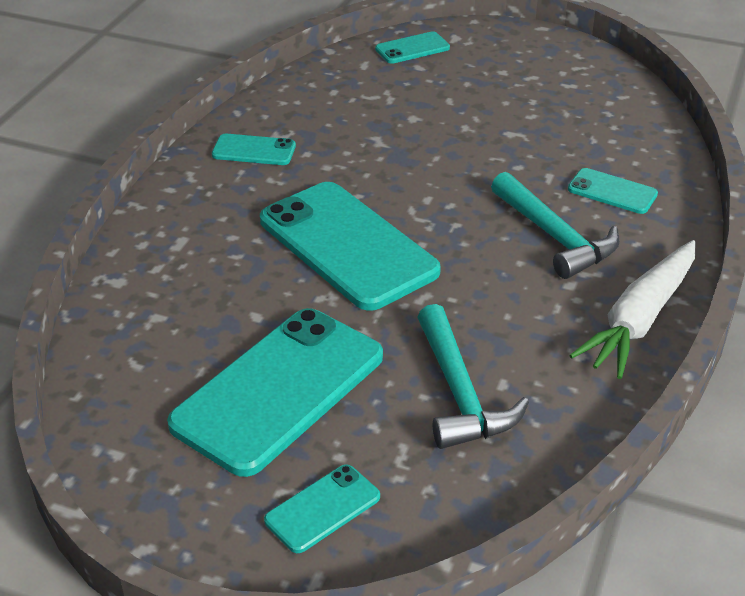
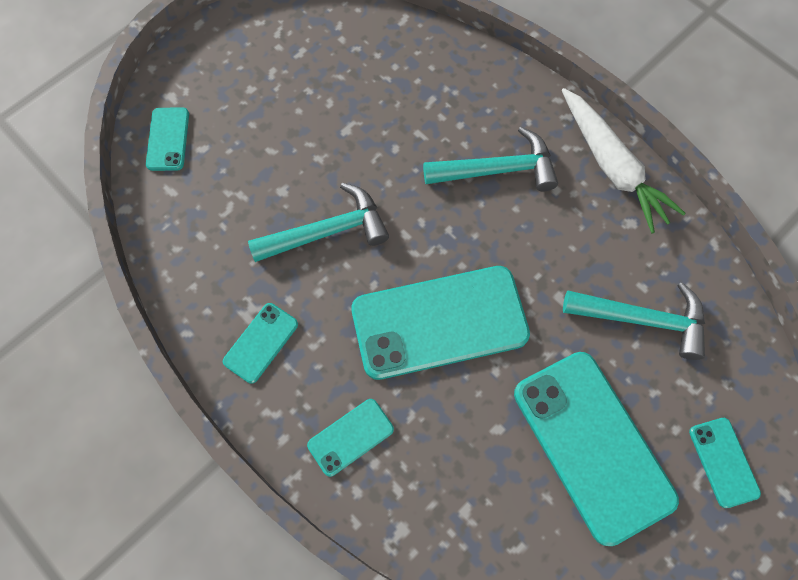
camera: 65 degrees left, 30 degrees up
(392, 153) = (328, 231): none -> turquoise hammer
(612, 192) = (461, 103): turquoise phone -> turquoise phone (350, 437)

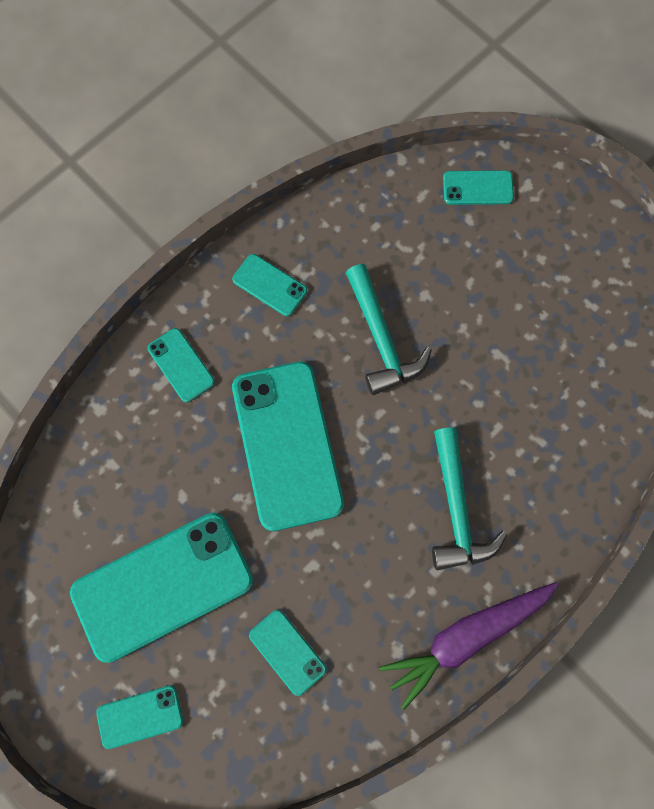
camera: 90 degrees right, 5 degrees up
(612, 166) = (466, 637): white carrot -> purple carrot
(643, 319) = (287, 652): turquoise hammer -> turquoise phone

